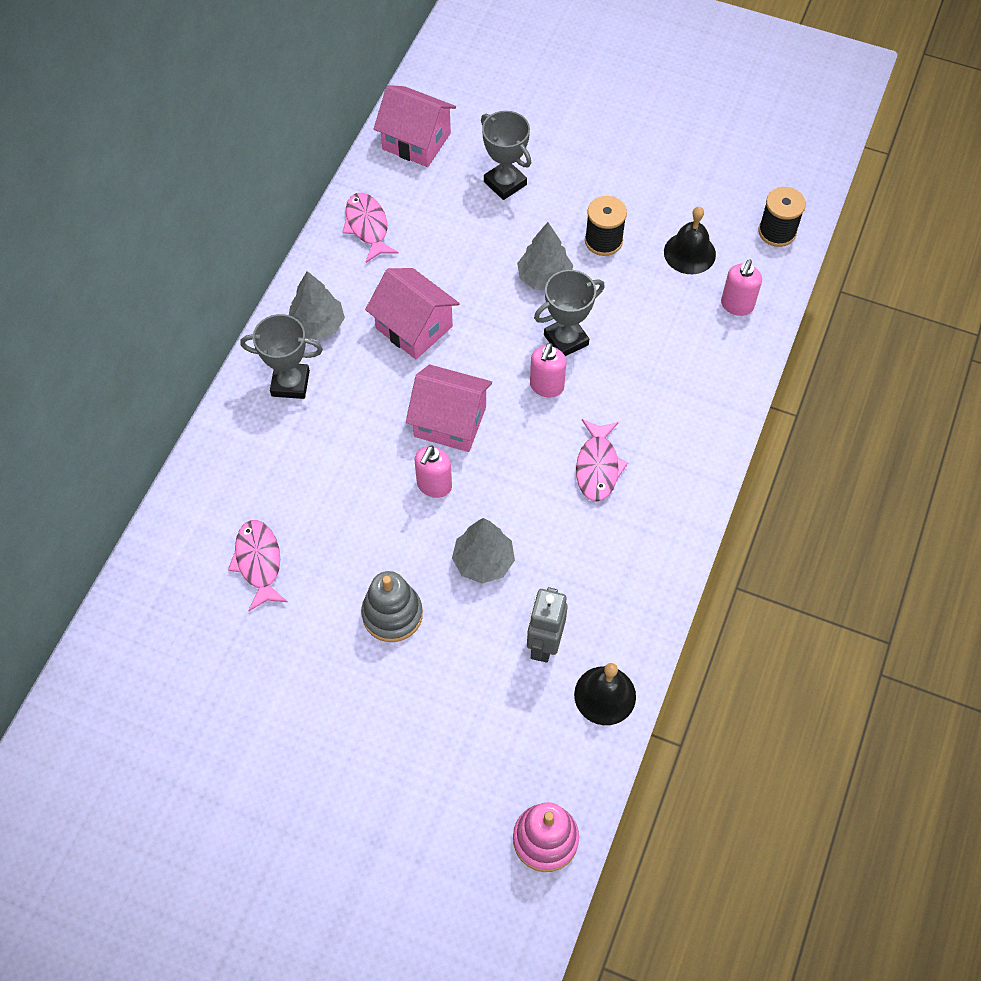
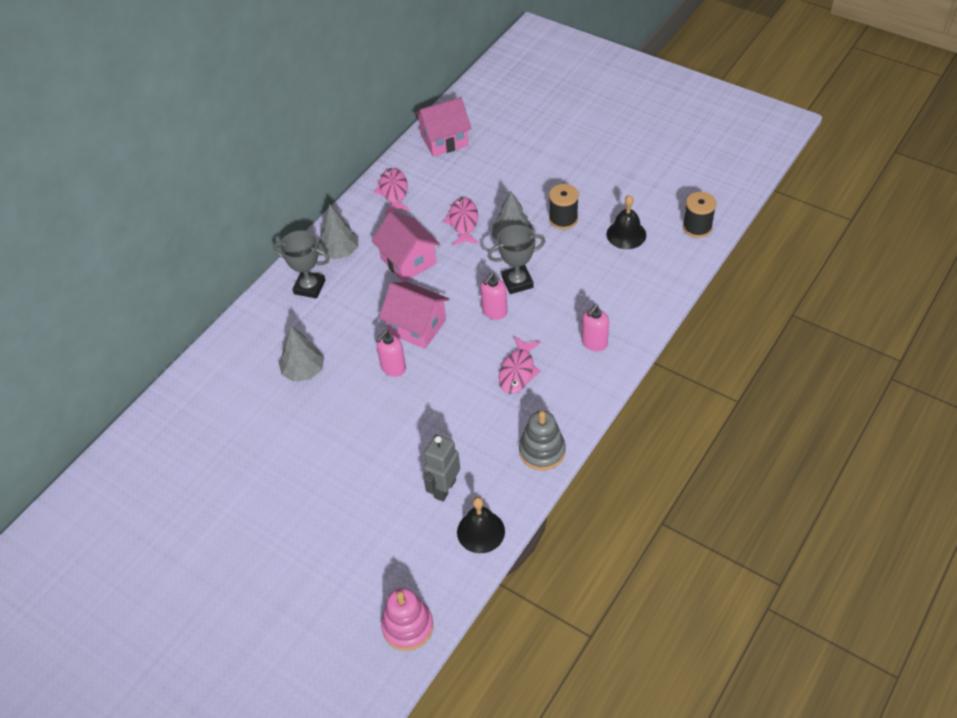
camera: 15 degrees right, 10 degrees down
(259, 562) = (252, 403): pink fish -> pink fish (463, 222)
(392, 614) = (338, 451): grey stacking toy -> grey stacking toy (542, 451)
(416, 141) = (444, 140): pink house -> pink house turned 60 degrees counterclockwise
(483, 561) = (415, 424): grey tree -> grey tree (303, 371)
(505, 183) = (500, 173): grey trophy -> none
(737, 305) = (653, 274): pink soap dispenser -> pink soap dispenser (594, 343)

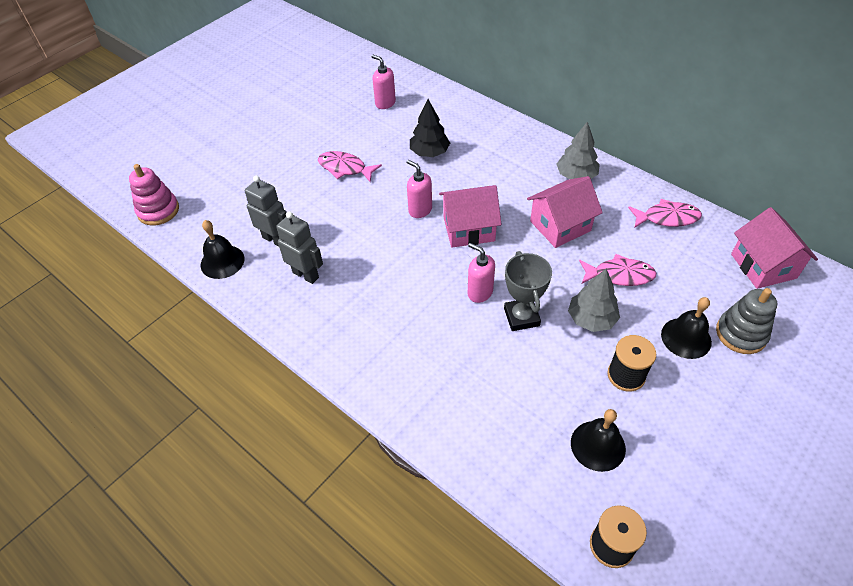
camera: 95 degrees right, 0 degrees up
(303, 371) = (429, 152): grey tree -> black tree
(309, 287) = (529, 155): grey trophy -> none
(417, 326) = (469, 229): pink house -> pink house turned 45 degrees clockwise
(490, 449) = (306, 275): none -> grey robot
(518, 371) = (394, 305): pink fish -> pink fish (345, 168)
(522, 186) = (686, 338): none -> black bell
(542, 451) = (290, 315): grey stacking toy -> grey stacking toy (741, 334)
(594, 343) = (419, 381): pink soap dispenser -> pink soap dispenser (385, 103)

